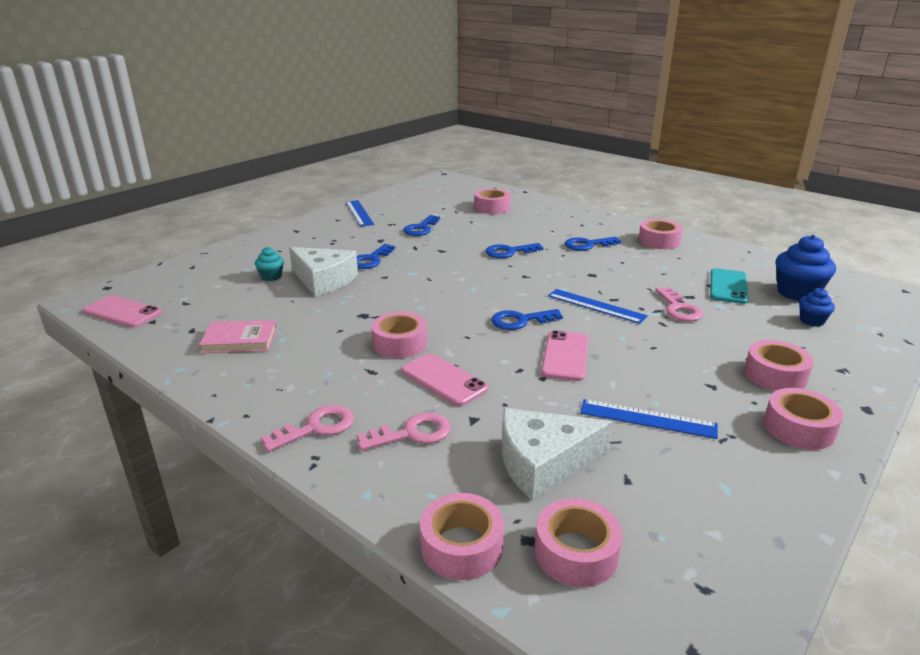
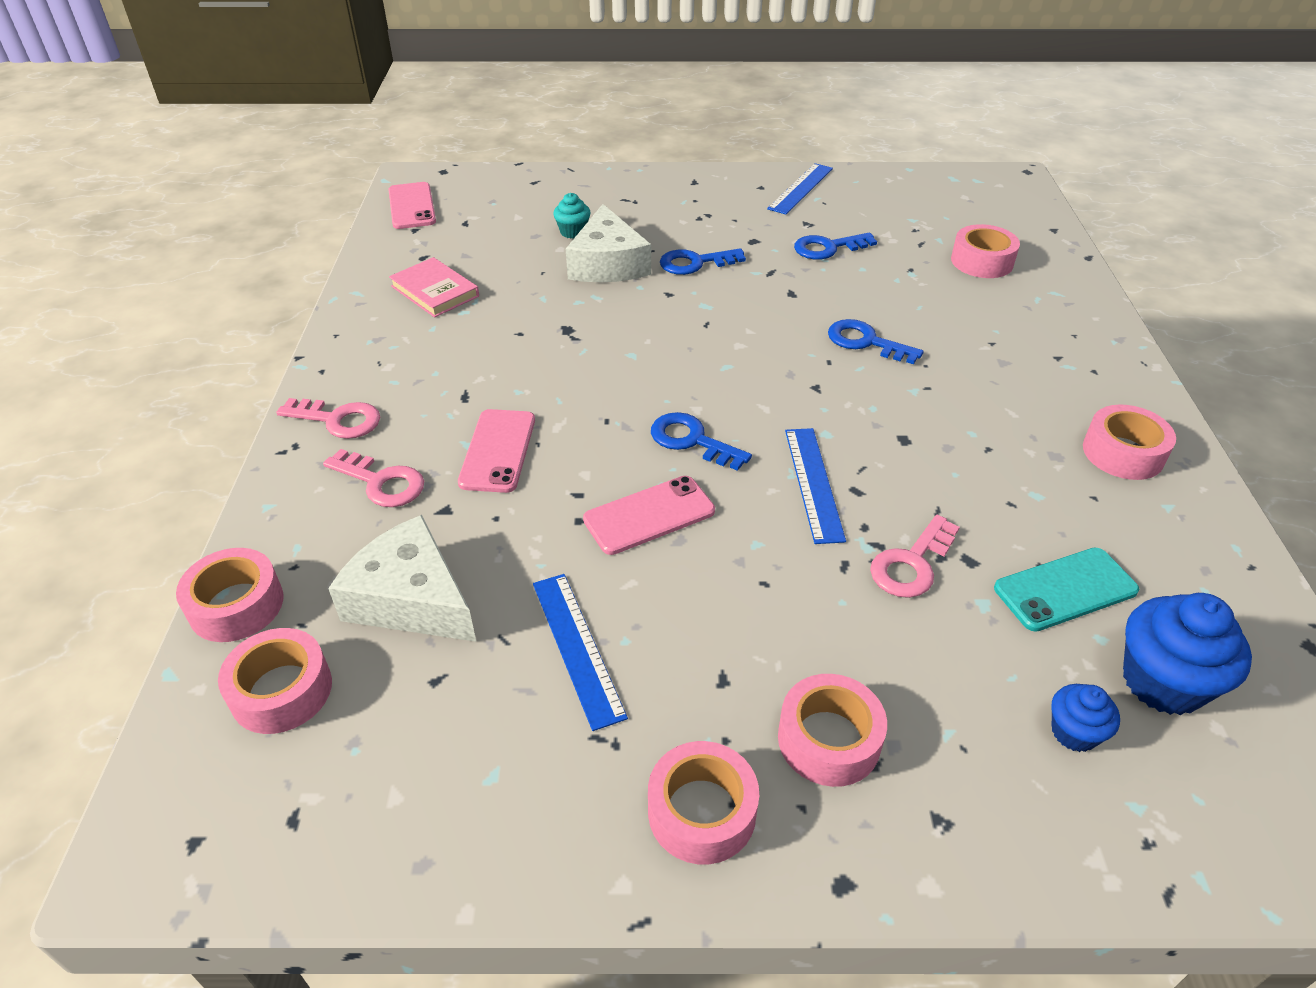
camera: 50 degrees right, 15 degrees up
(400, 343) = (537, 384): pink tape -> none
(587, 245) = (994, 393): blue key -> none

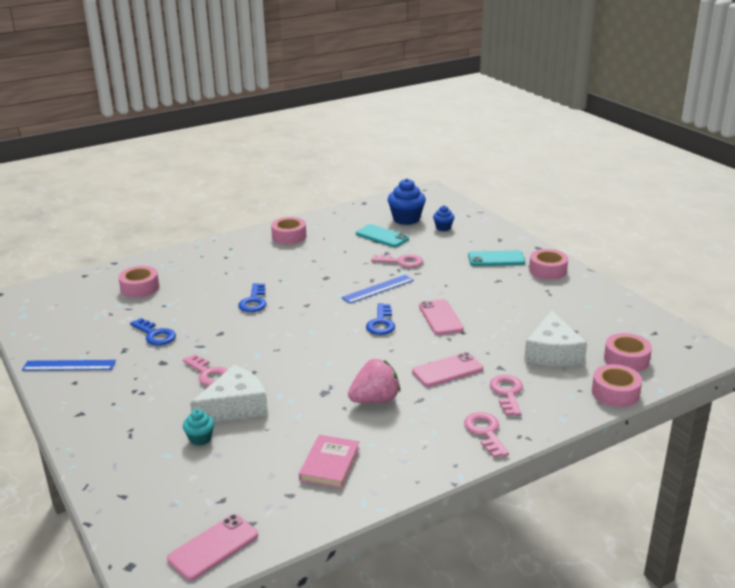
camera: 120 degrees left, 15 degrees down
(506, 360) = (375, 400): none -> pink strawberry
(577, 647) = (523, 309): blue ruler -> none
(649, 515) = (440, 317): pink phone -> pink phone turned 45 degrees clockwise
(695, 263) = (209, 374): blue key -> pink key
(828, 739) = (496, 259): pink tape -> turquoise phone

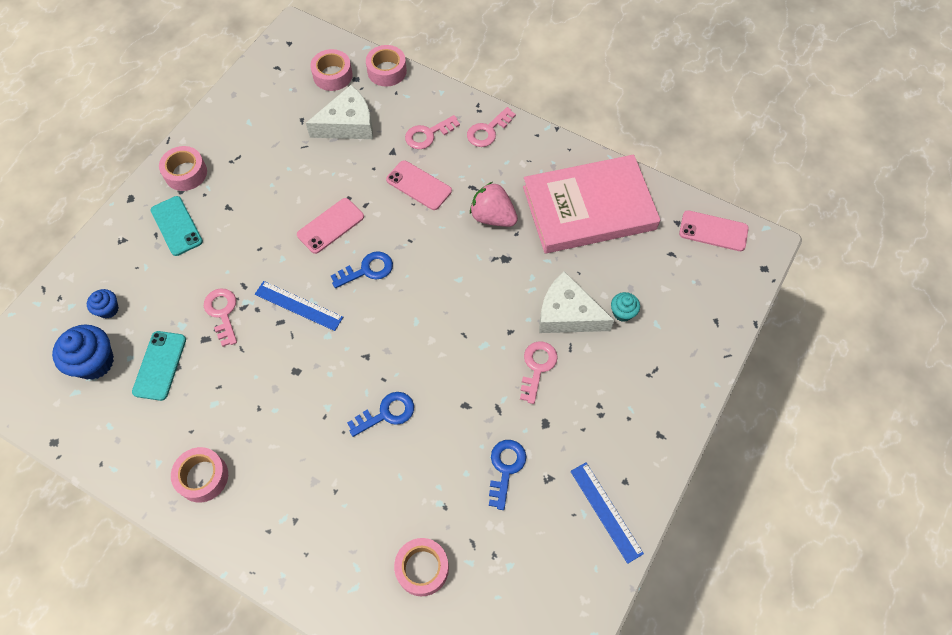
camera: 120 degrees left, 35 degrees up
(330, 464) = (589, 208): pink book -> pink book, size x2.22

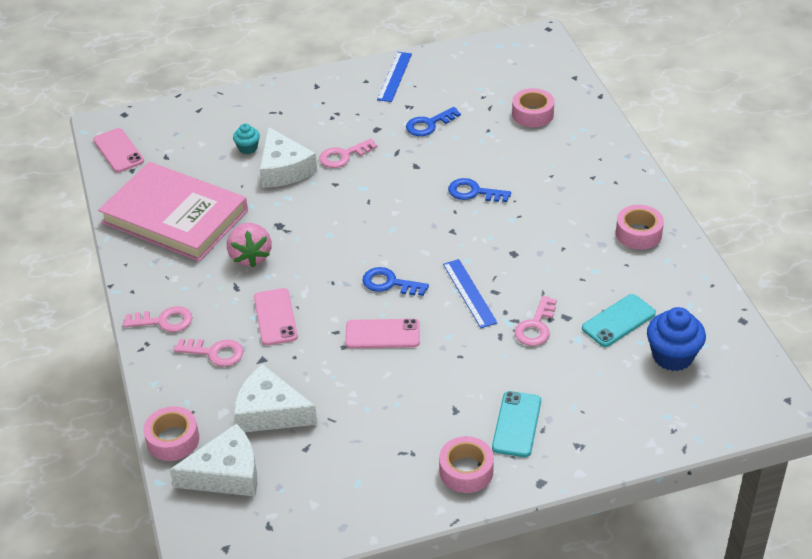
camera: 135 degrees left, 20 degrees down
(108, 309) = (633, 391): blue cupcake -> none
(332, 75) = (226, 474): pink tape -> white cheese

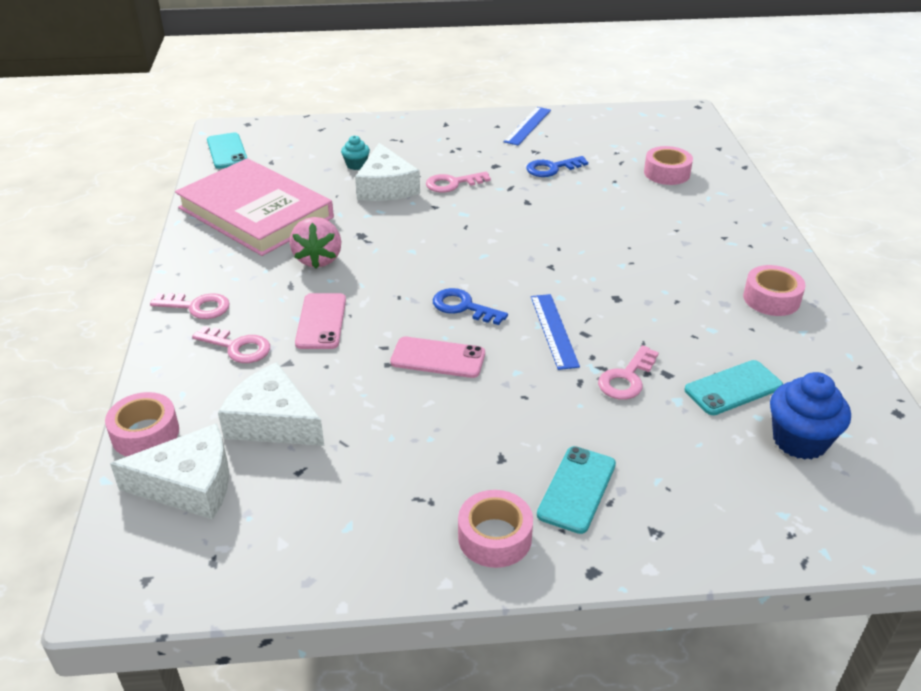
camera: 10 degrees right, 5 degrees down
(118, 151) = (227, 151): pink phone -> turquoise phone
(473, 192) = (584, 233): blue key -> none

